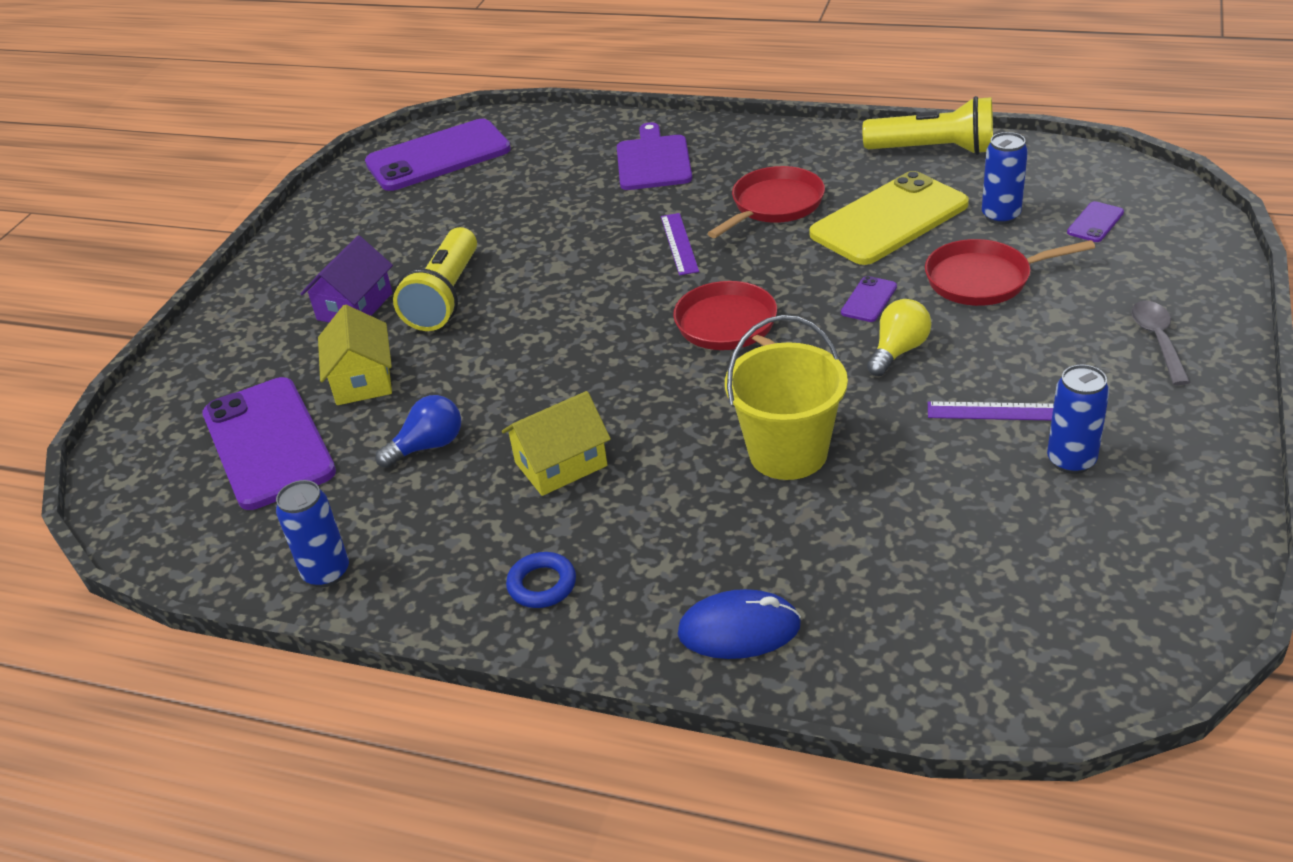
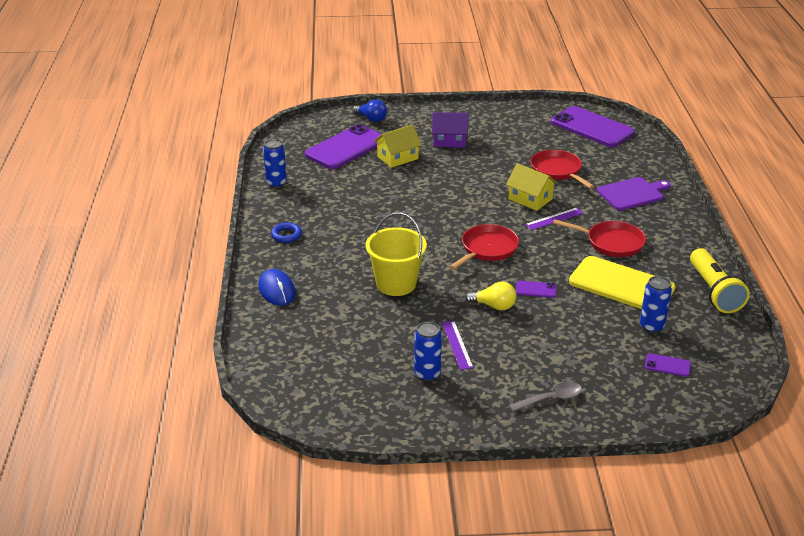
camera: 65 degrees right, 5 degrees down
(428, 446) = (360, 186): blue light bulb -> blue light bulb (371, 119)
(445, 297) = (469, 162): yellow flashlight -> none
(561, 464) = (362, 222): yellow house -> yellow house (530, 199)
(983, 279) = (578, 327): red pan -> red pan (557, 171)

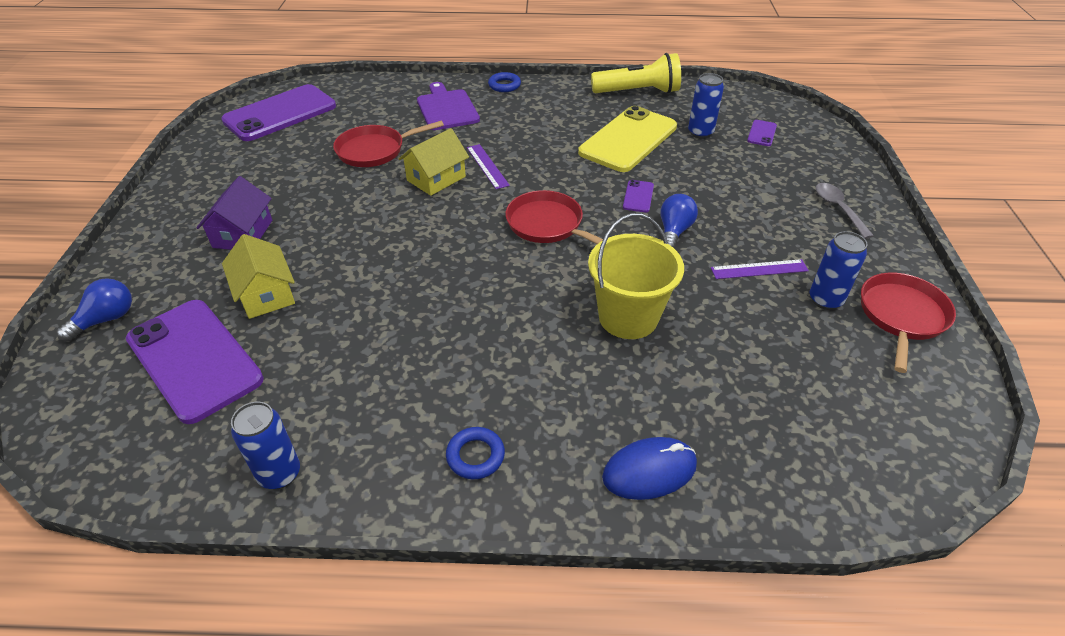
camera: 85 degrees left, 10 degrees up
(494, 306) = (674, 232): yellow light bulb -> blue light bulb
(611, 242) = (545, 135): red pan -> red pan (901, 316)
(687, 218) = (504, 85): none -> blue ring

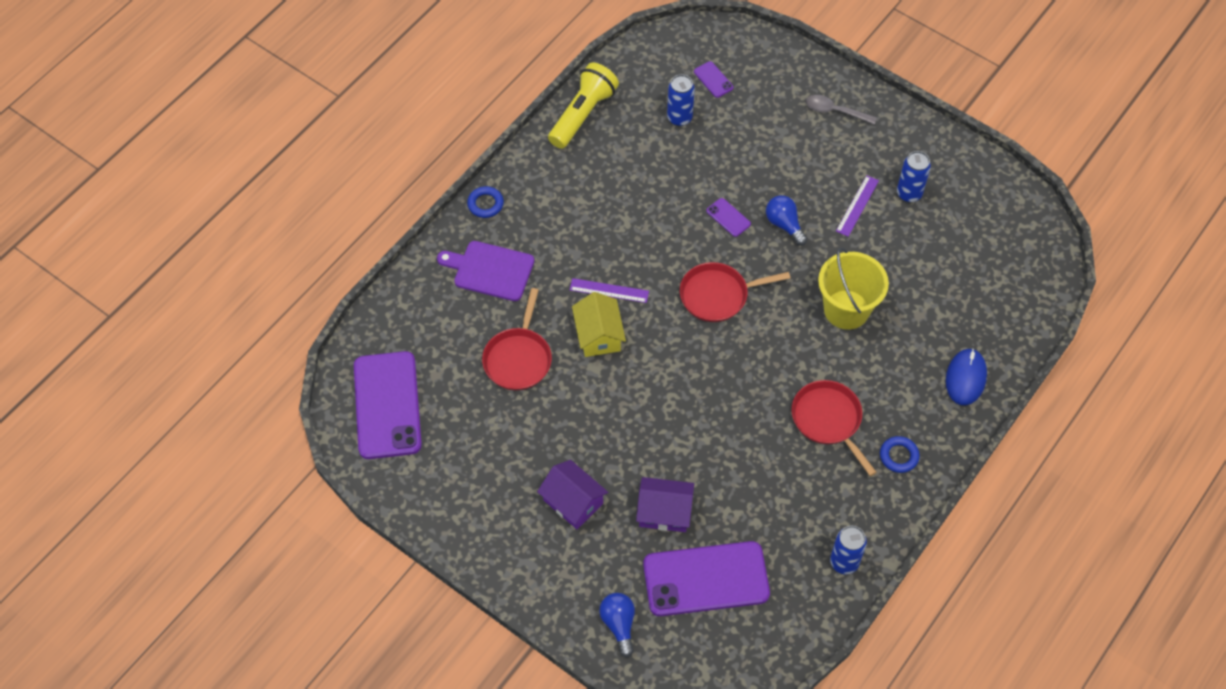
camera: 55 degrees left, 15 degrees up
(266, 294) = (664, 512): yellow house -> purple house
(628, 139) = (649, 172): yellow phone -> none
(901, 316) = (949, 167): red pan -> red pan (828, 420)

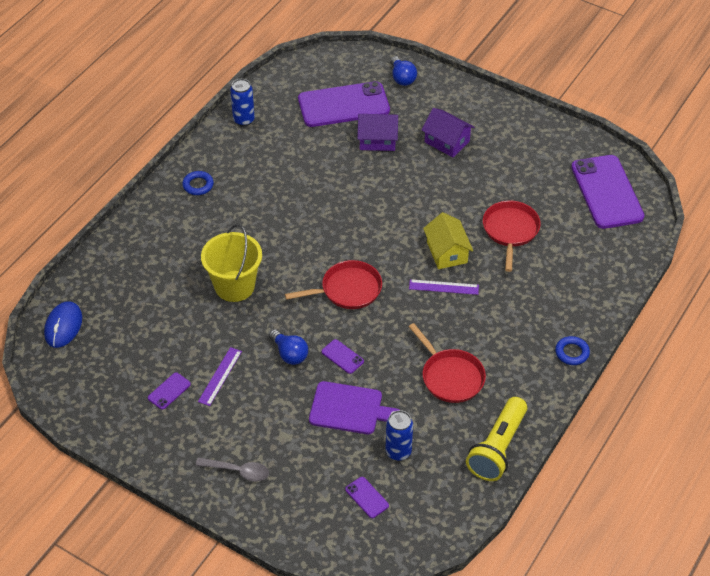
camera: 175 degrees right, 10 degrees down
(490, 270) = (552, 296): purple cutting board -> purple cutting board (350, 409)
(828, 420) = (252, 205): red pan -> red pan (450, 377)
(909, 194) = (169, 391): blue can -> purple phone
(965, 378) = (137, 241): blue mouse -> blue mouse (63, 326)

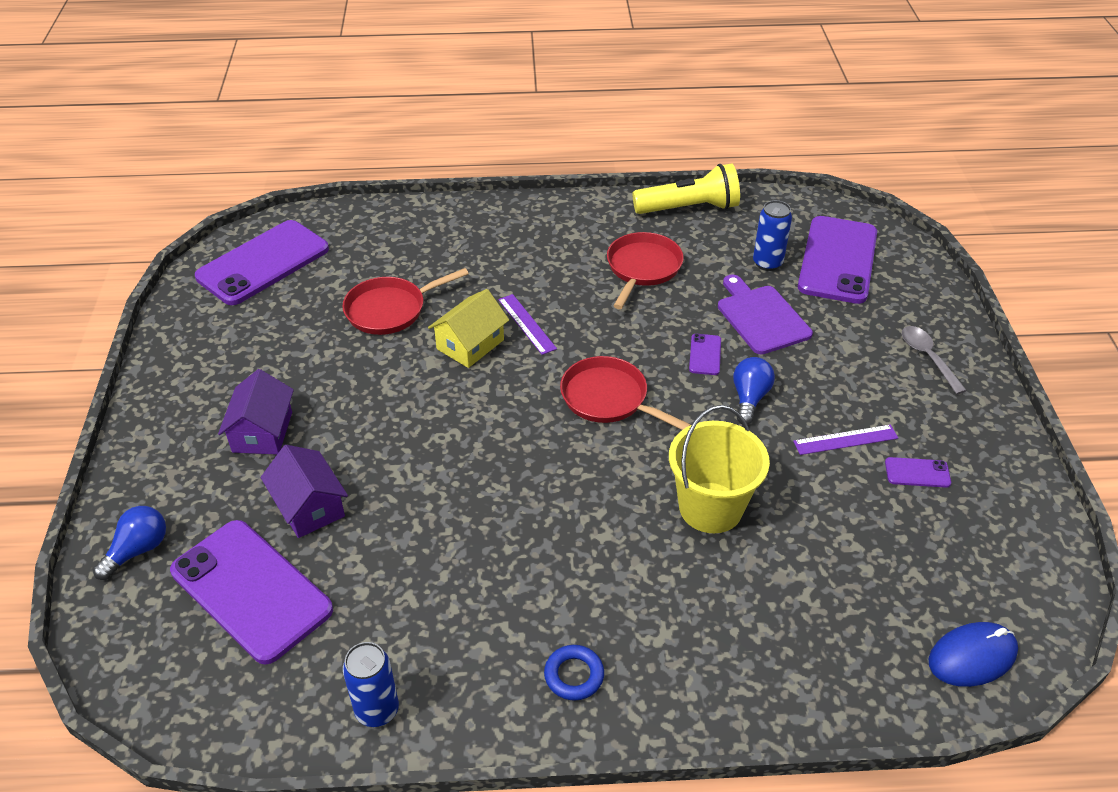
camera: 125 degrees left, 5 degrees down
(366, 497) = (838, 260): purple phone -> purple phone, size x2.45
(572, 353) = (528, 207): blue ring -> none

